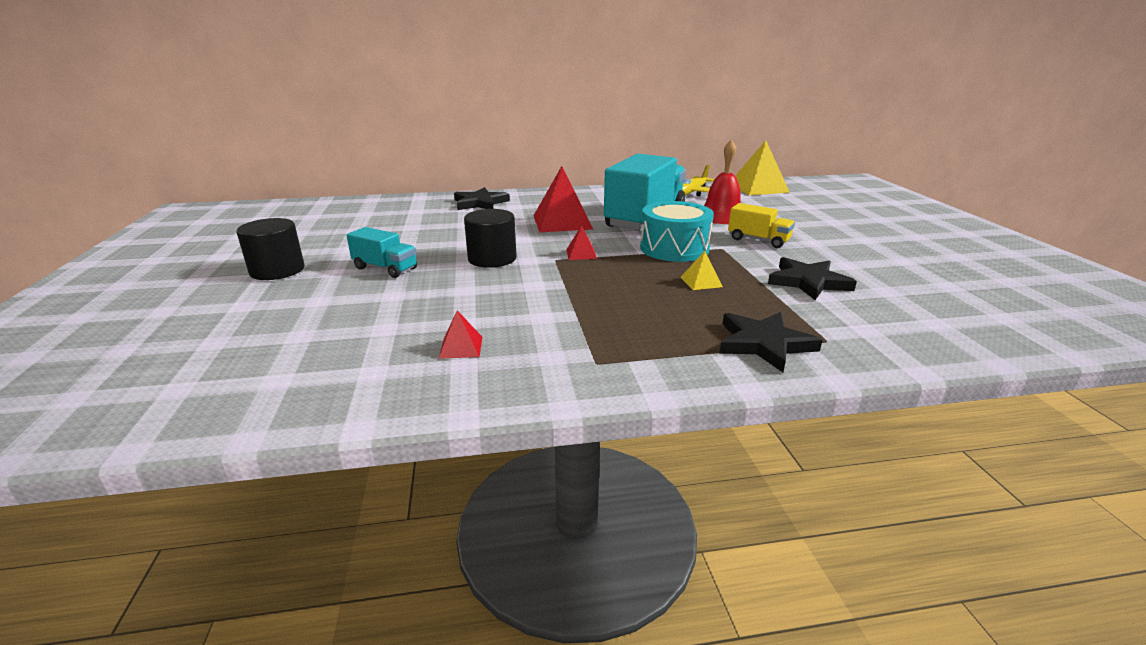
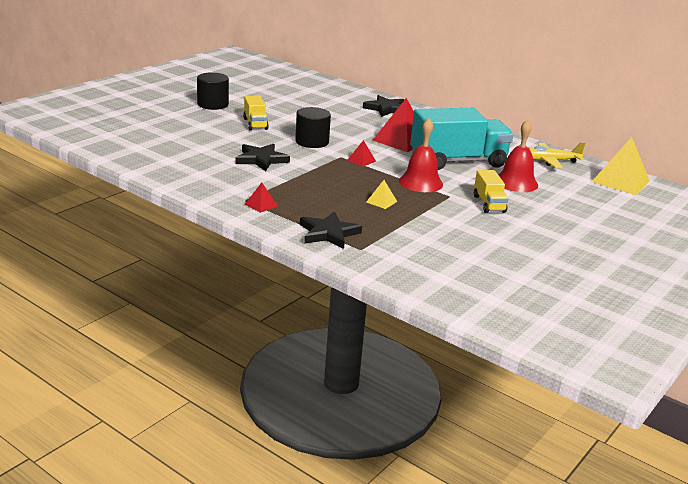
camera: 45 degrees right, 0 degrees up
(385, 268) = (255, 124): turquoise truck -> yellow truck
(461, 347) = (212, 169): red pyramid -> red pyramid (261, 205)
(674, 248) = (420, 182): turquoise drum -> red bell
(808, 282) = (440, 232): black star -> black star (261, 159)

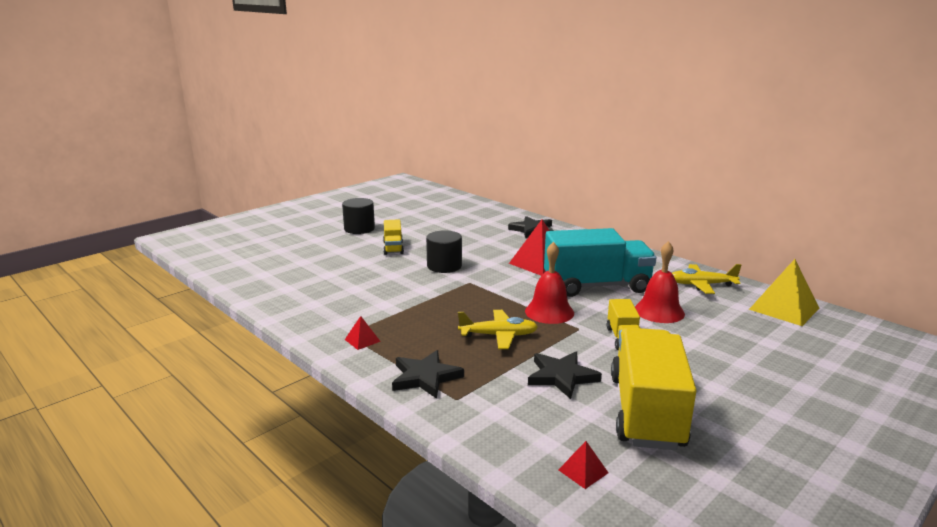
camera: 10 degrees right, 5 degrees down
(261, 159) = (384, 286): black star -> black star (561, 377)
(361, 160) = (490, 286): red pyramid -> red pyramid (583, 471)
(381, 201) = (499, 336): yellow pyramid -> yellow plane
(515, 256) = (646, 411): none -> yellow truck

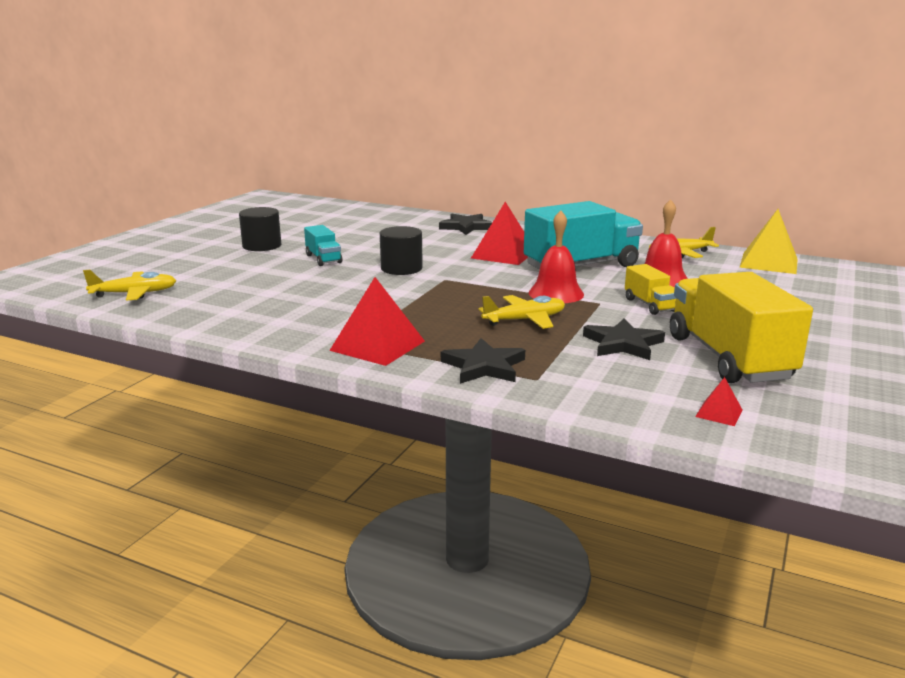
camera: 20 degrees left, 0 degrees up
(238, 261) = (134, 294): none -> yellow plane
(362, 340) = (377, 345): red pyramid -> red pyramid, size x2.14
(393, 248) = (323, 259): yellow truck -> turquoise truck

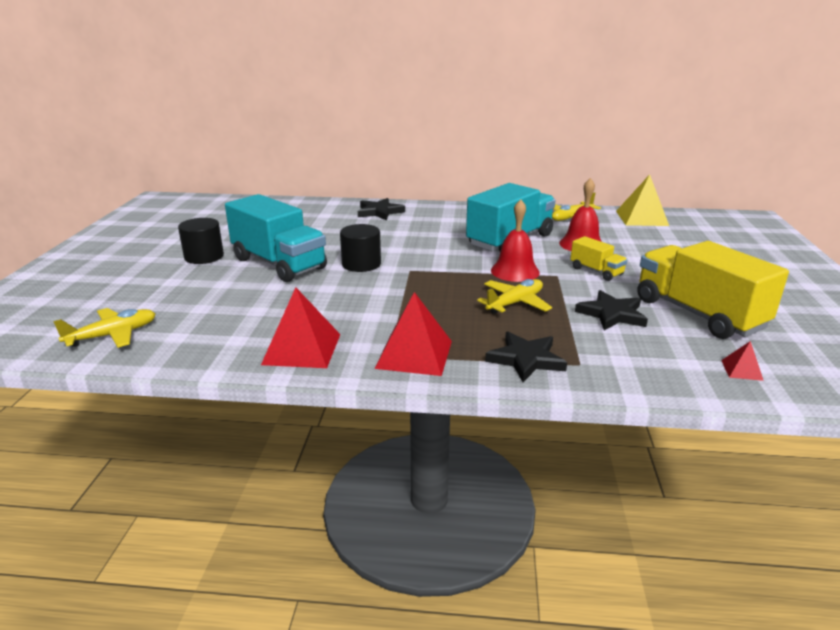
camera: 20 degrees left, 5 degrees up
(323, 259) = (279, 263): turquoise truck -> turquoise truck, size x2.09
(503, 254) = (436, 237): red pyramid -> red pyramid (302, 349)

